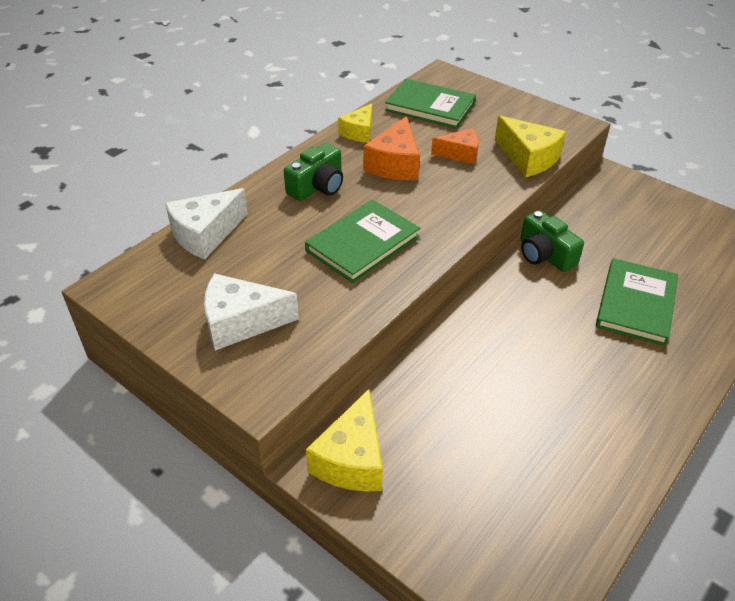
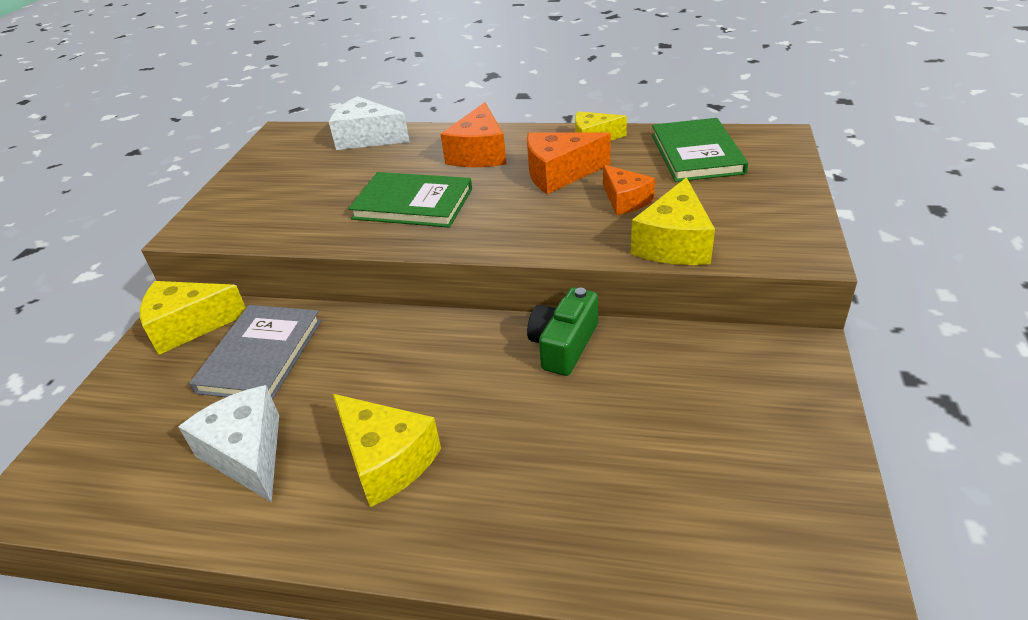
camera: 65 degrees right, 5 degrees down
(241, 322) = (269, 192): white cheese -> white cheese (247, 454)
(317, 186) = (479, 153): green camera -> orange cheese
(439, 415) = (261, 355): none -> grey book
(607, 372) = (386, 460): none -> yellow cheese
(636, 304) = (533, 453): green book -> none

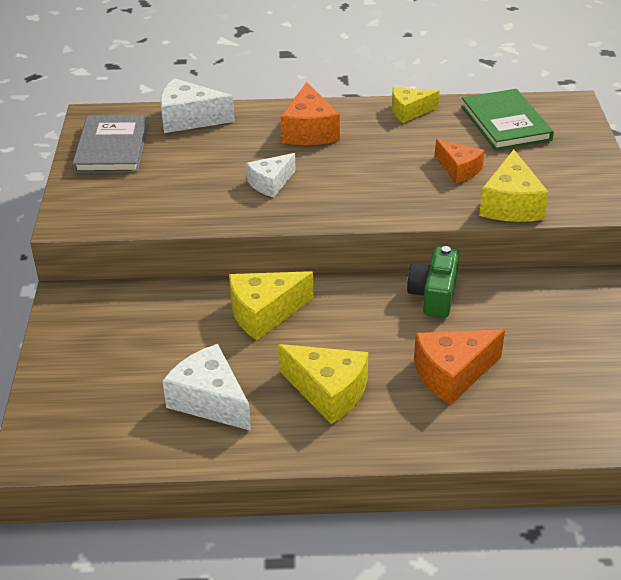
camera: 15 degrees left, 0 degrees up
(189, 326) = (89, 308): yellow cheese -> yellow cheese (264, 313)
(261, 355) = (175, 327): grey book -> grey book (112, 148)
(413, 204) = (271, 183): green book -> white cheese
(560, 174) = (392, 148): orange cheese -> orange cheese (452, 374)

